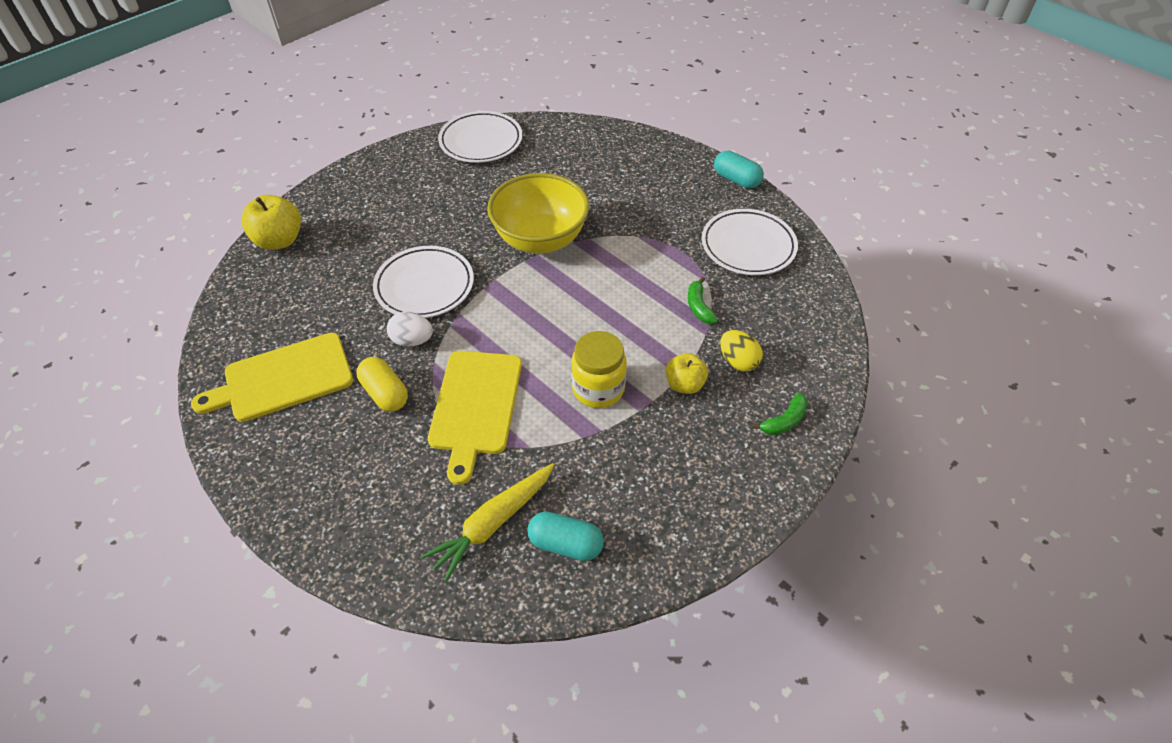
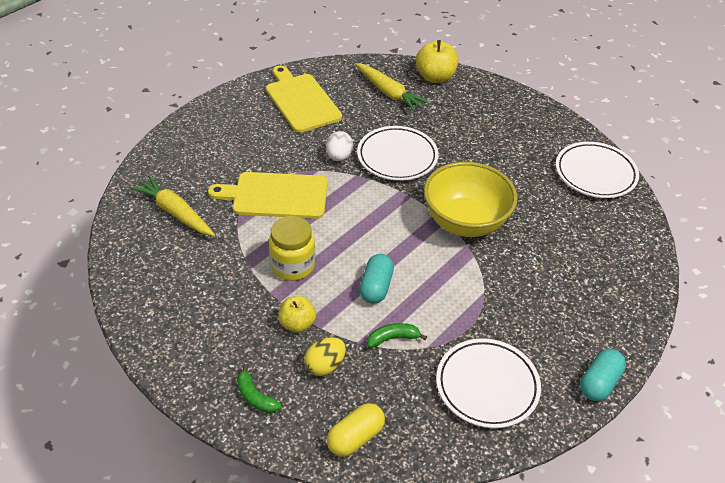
camera: 85 degrees right, 5 degrees down
(296, 286) = (389, 93): none -> yellow carrot
(385, 393) = (288, 149): yellow capsule -> yellow capsule (355, 437)
(565, 544) = (153, 250): turquoise capsule -> turquoise capsule (376, 287)

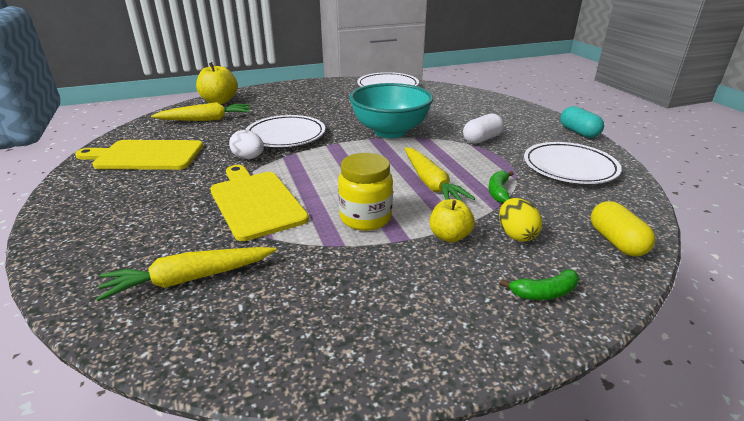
camera: 60 degrees left, 15 degrees down
(276, 196) = (255, 202): yellow cutting board -> yellow cutting board turned 120 degrees clockwise
(376, 287) = (431, 183): turquoise capsule -> yellow carrot
(465, 222) = (390, 131): yellow bowl -> turquoise bowl
(504, 298) = (482, 139): none -> white capsule

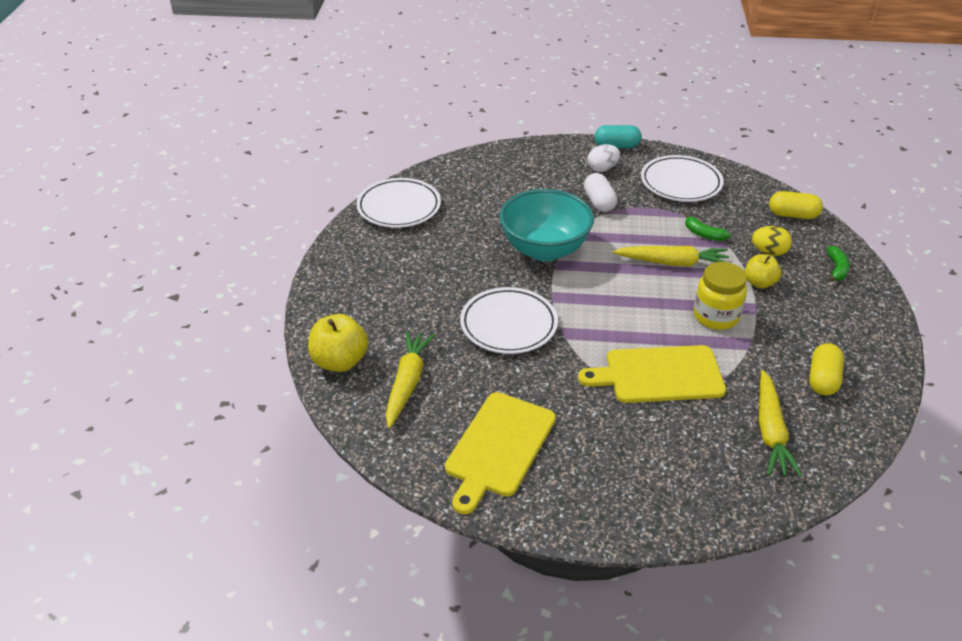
camera: 65 degrees left, 10 degrees up
(248, 158) = (554, 363): white egg -> white egg (602, 169)
(298, 308) = (823, 379): none -> yellow capsule

